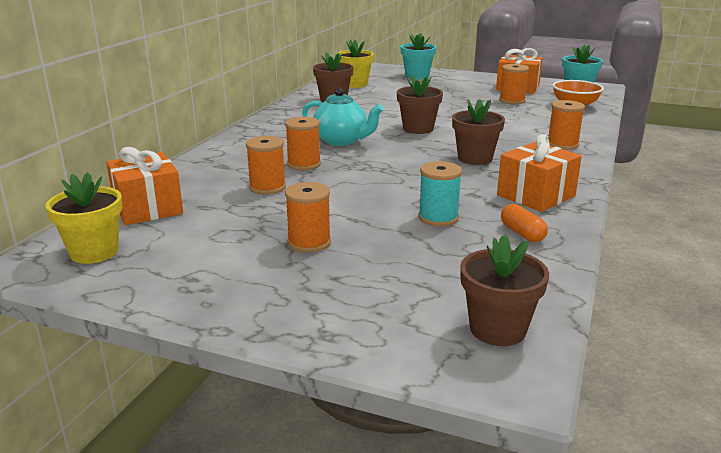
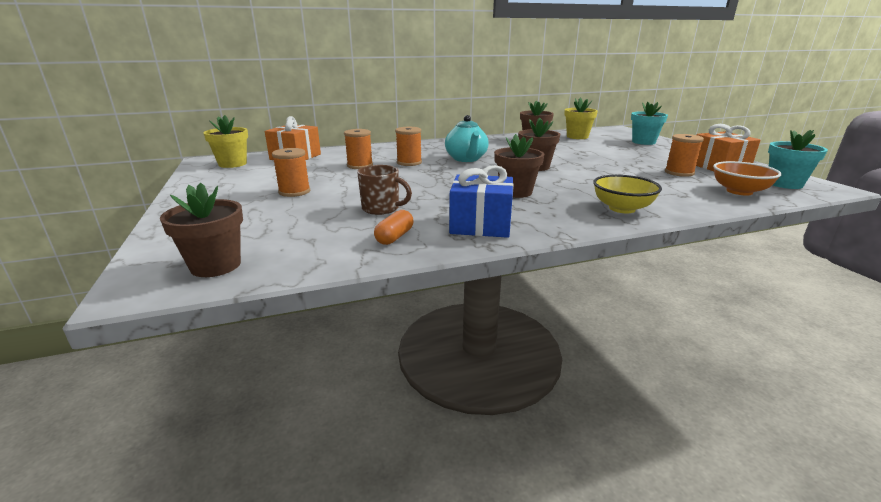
camera: 50 degrees right, 0 degrees up
(438, 218) = (381, 209): turquoise spool -> brown mug
(536, 195) = (480, 225): orange gift -> blue gift
(562, 144) = (622, 208): orange spool -> yellow bowl

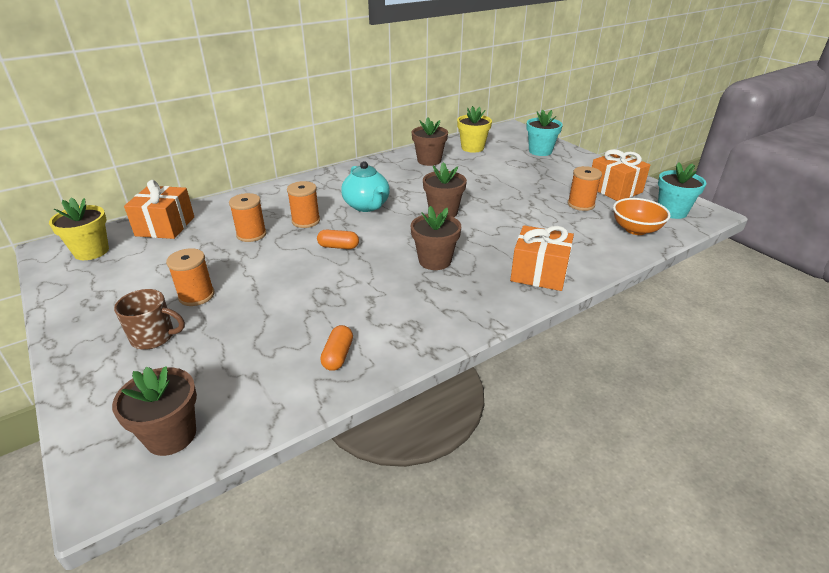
camera: 15 degrees left, 10 degrees up
(381, 209) = (307, 311): brown mug -> brown mug (154, 337)
(430, 177) = (338, 247): none -> orange capsule
(480, 225) = (415, 321): blue gift -> none
(622, 208) = (539, 273): yellow bowl -> orange gift

